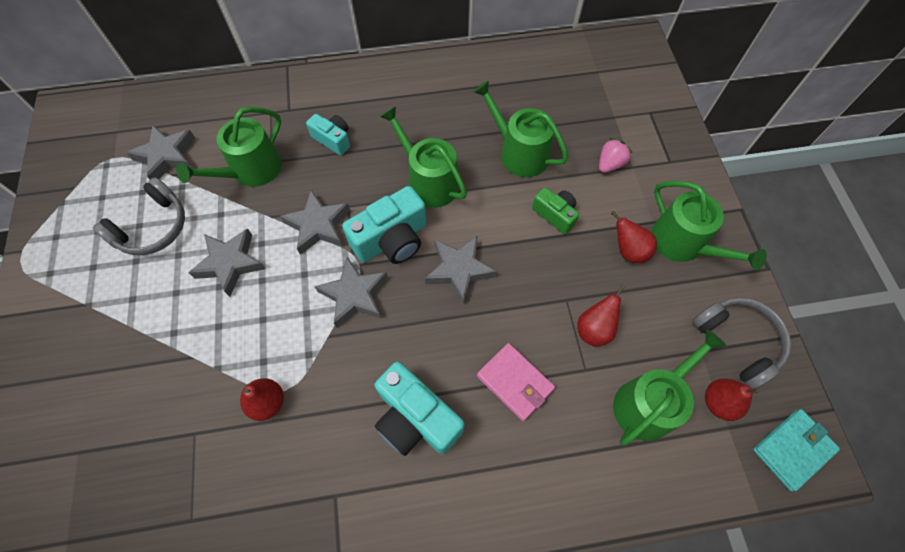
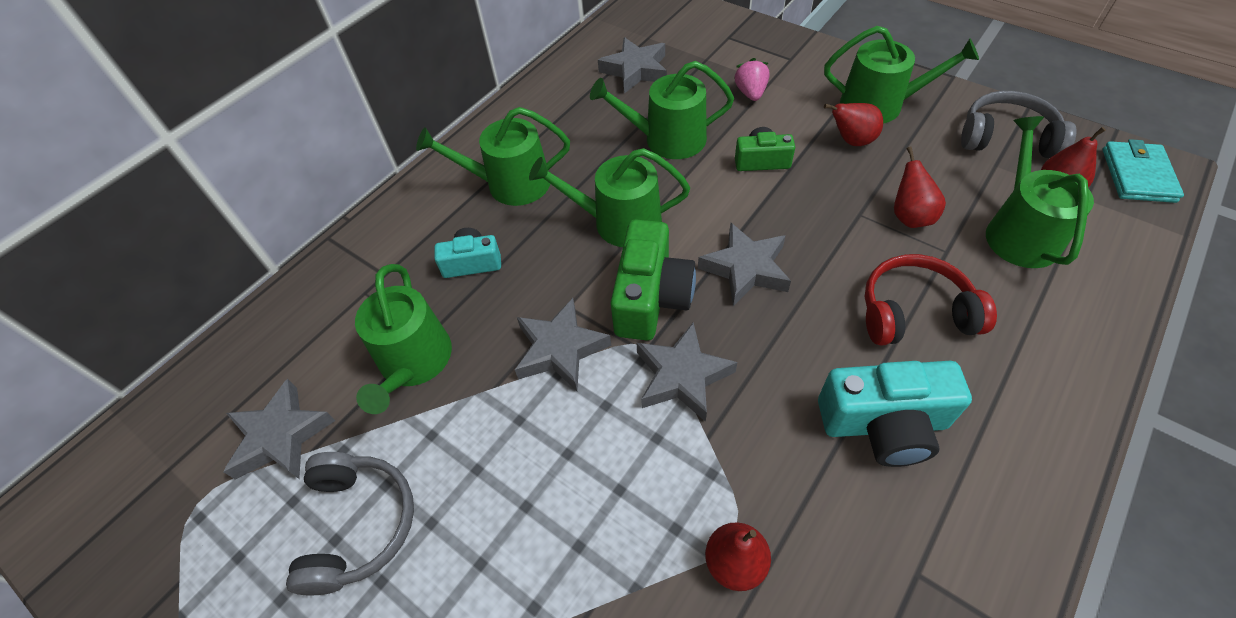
camera: 40 degrees left, 10 degrees down
(230, 263) = (508, 471): grey star -> grey star (635, 70)
(392, 239) = (651, 297): turquoise camera -> green camera
(402, 108) = (510, 184): none -> green watering can
(515, 382) = (914, 312): pink wallet -> red headphones

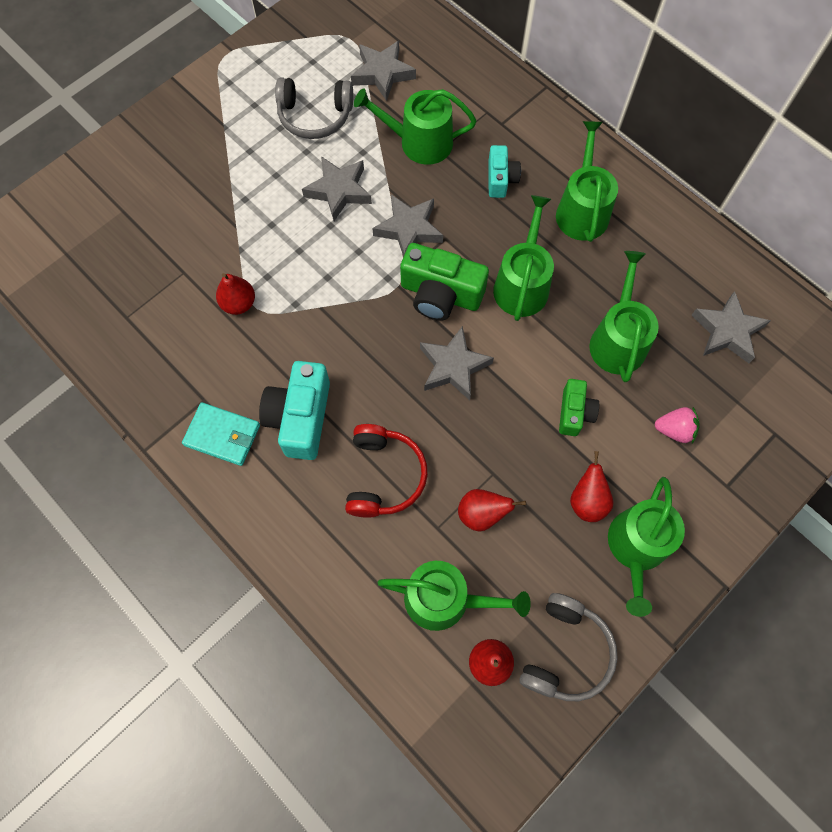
camera: 95 degrees right, 15 degrees up
(682, 376) = (369, 301): grey star -> grey star (339, 191)
(1137, 175) = (491, 753): turquoise wallet -> turquoise wallet (222, 435)

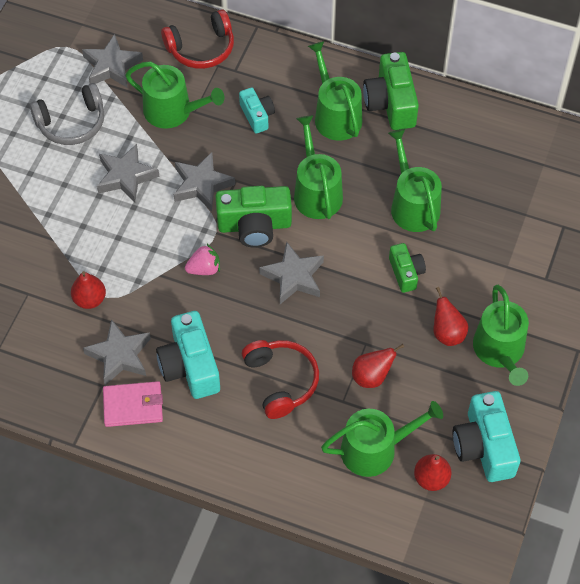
camera: 25 degrees left, 10 degrees down
(222, 435) = (133, 405): turquoise wallet -> pink wallet
(419, 142) = (173, 111): green watering can -> green watering can turned 135 degrees counterclockwise
(479, 89) = (201, 48): none -> red headphones
(566, 652) = (484, 446): grey headphones -> turquoise camera
(647, 219) = (391, 103): none -> green camera
(674, 430) = (487, 254): pink strawberry -> pink strawberry (204, 269)
(727, 331) = (493, 165): grey star -> grey star (119, 355)

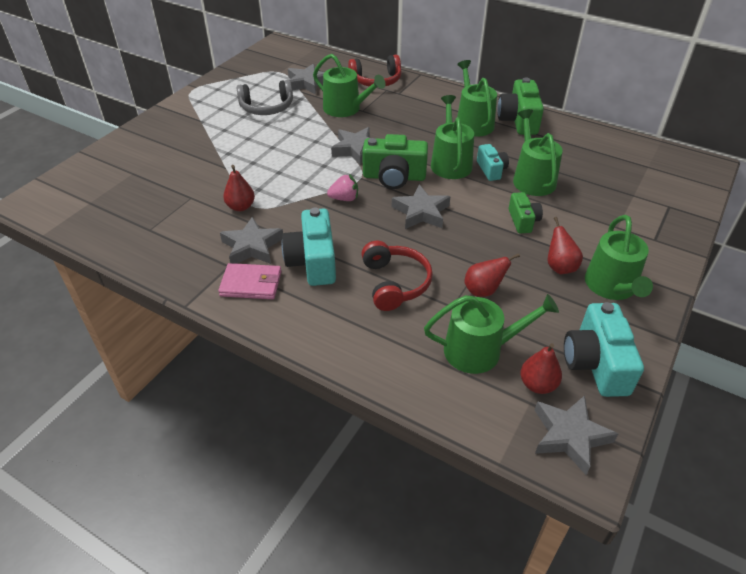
camera: 10 degrees right, 15 degrees down
(126, 176) = (298, 139): grey star -> grey star (570, 436)
(257, 116) = (410, 117): turquoise camera -> turquoise camera (491, 170)

